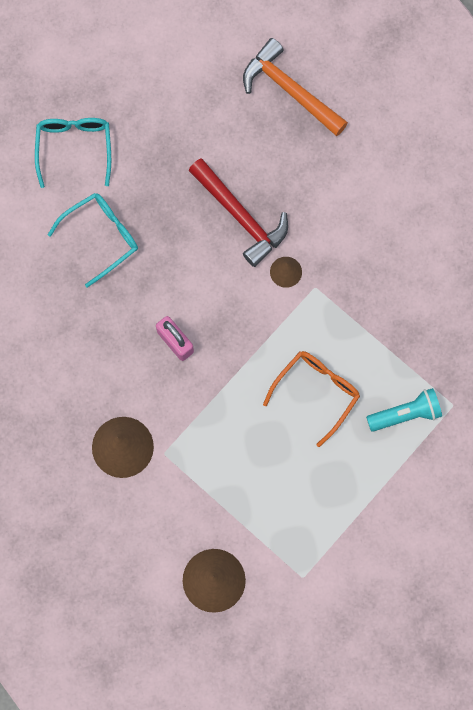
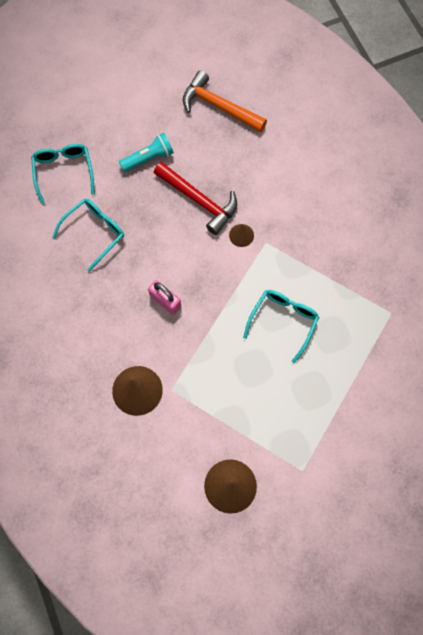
camera: 10 degrees left, 5 degrees down
(316, 392) = (283, 321): orange glasses -> turquoise glasses
(405, 414) = (356, 326): turquoise flashlight -> turquoise flashlight (148, 158)

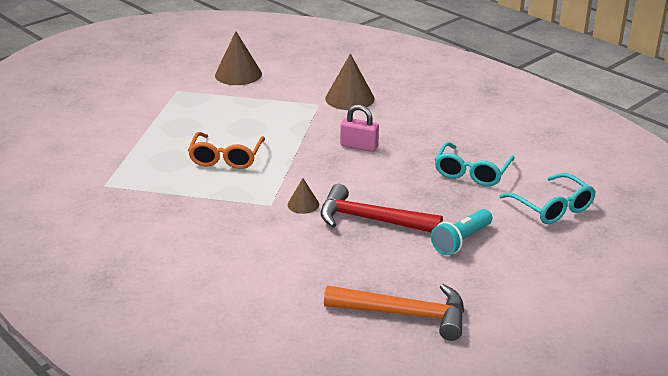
camera: 160 degrees right, 40 degrees down
(283, 321) = (226, 158): turquoise glasses -> orange glasses

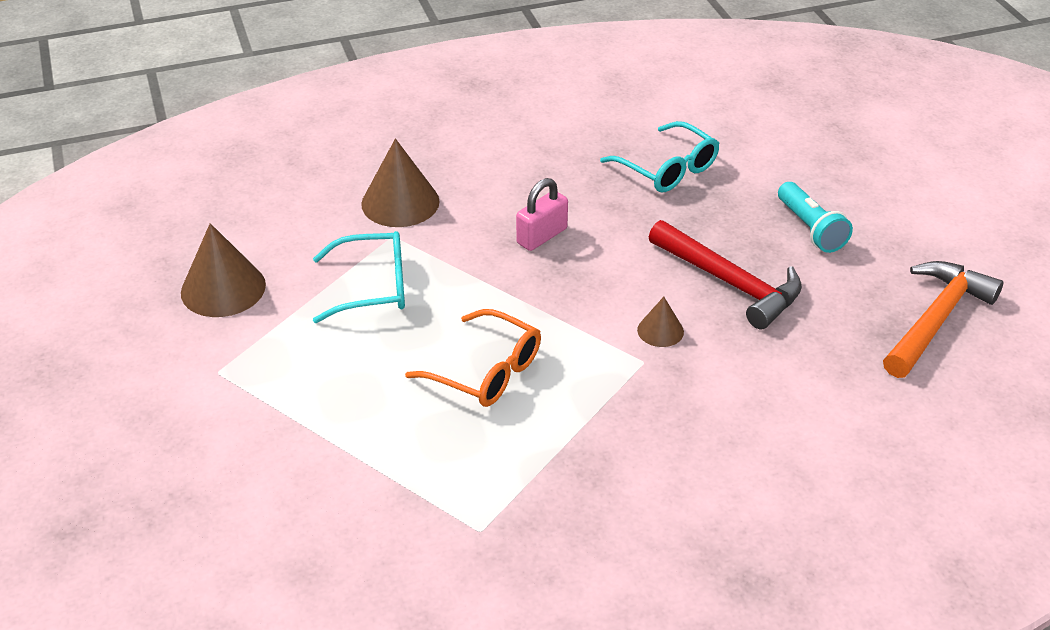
camera: 65 degrees left, 10 degrees up
(371, 220) = (730, 283): red hammer -> red hammer turned 90 degrees counterclockwise
(552, 207) = (776, 141): turquoise glasses -> turquoise glasses (372, 287)

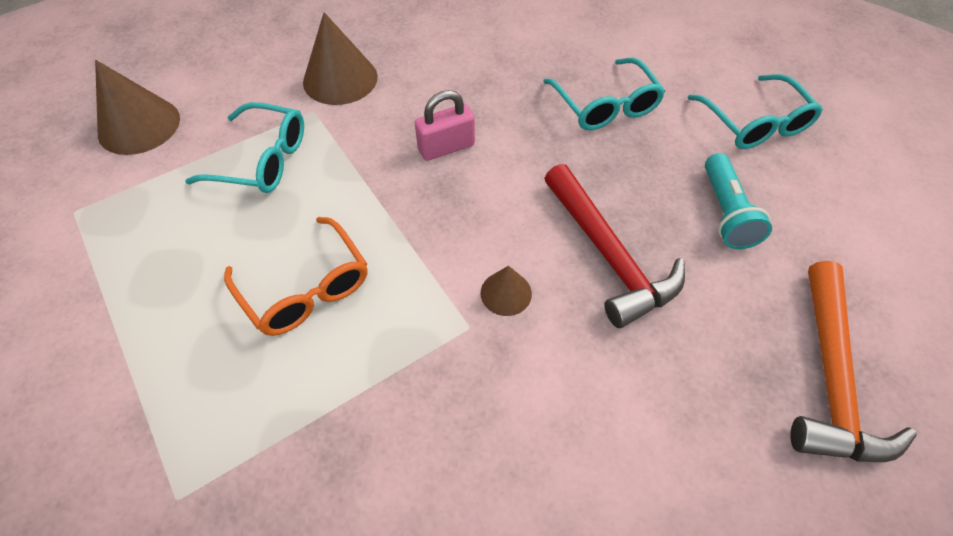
camera: 20 degrees right, 15 degrees up
(804, 154) = (754, 123): none -> turquoise glasses
(936, 320) = (830, 377): orange hammer -> orange hammer turned 135 degrees clockwise

